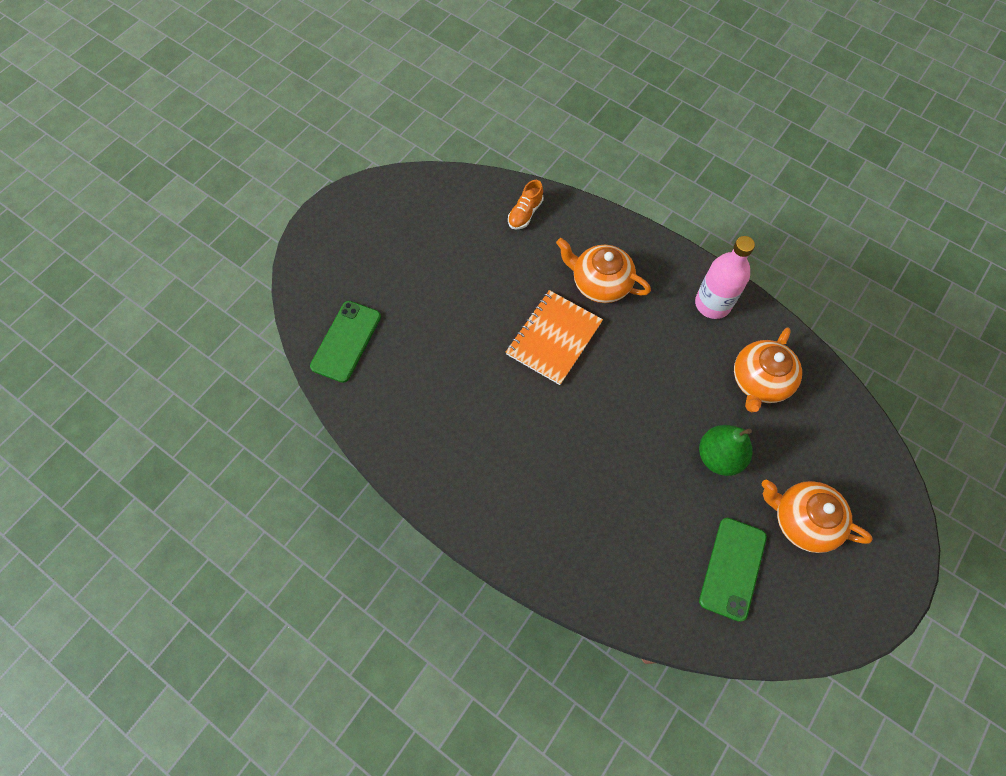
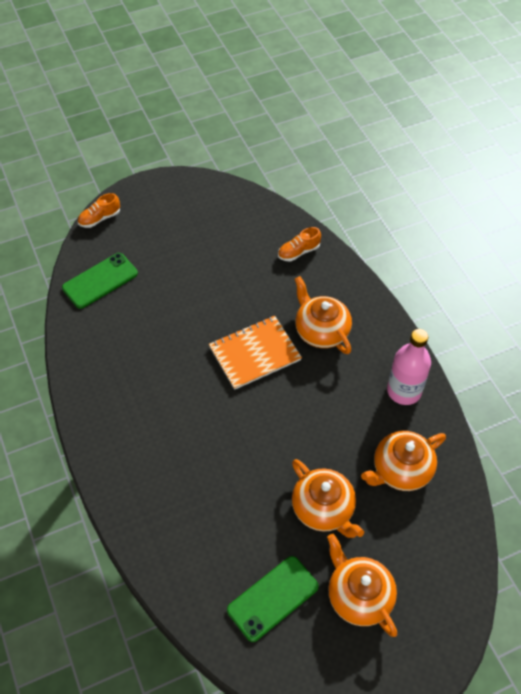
camera: 30 degrees right, 10 degrees down
(298, 274) = (100, 218): none -> orange shoe
(719, 457) = (323, 509): green pear -> orange teapot

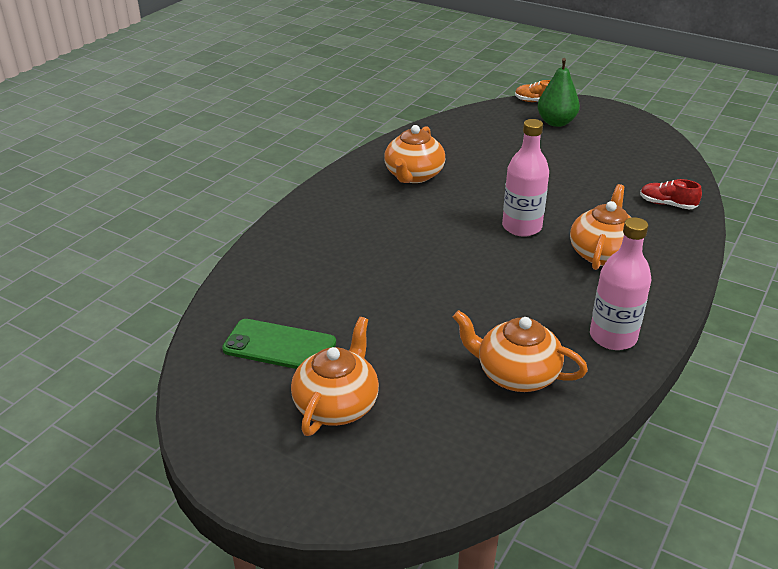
camera: 55 degrees right, 20 degrees down
(100, 281) = (480, 126): green phone -> none
(141, 230) = (556, 122): none -> green pear
(255, 353) = (521, 227): orange notebook -> pink bottle
(298, 252) = (667, 204): orange shoe -> red shoe
(323, 509) = (408, 339): orange teapot -> orange teapot (413, 175)

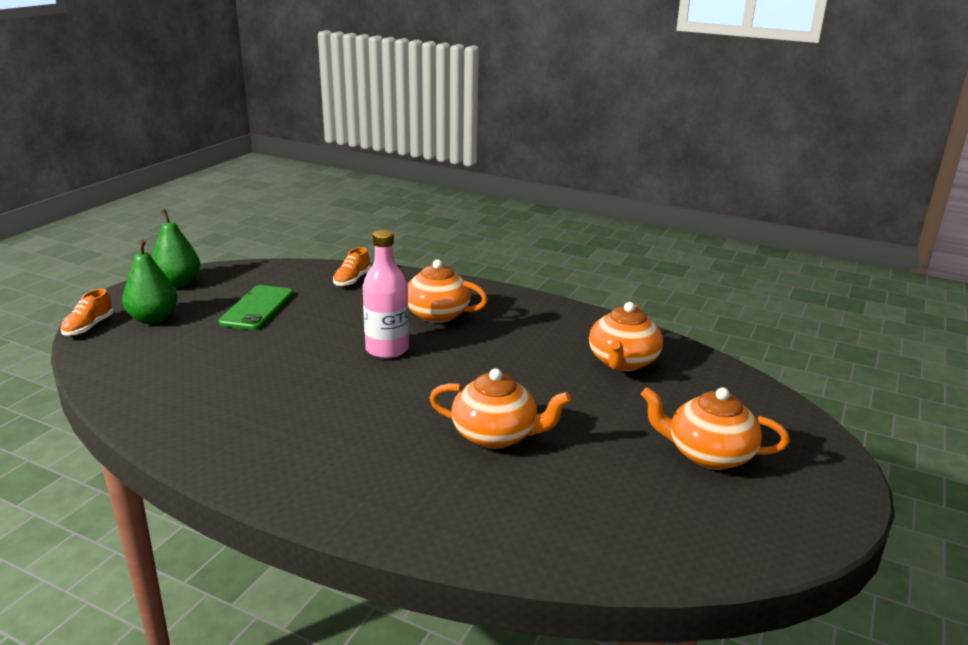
camera: 95 degrees left, 10 degrees down
(279, 346) = (636, 500): green phone -> green phone (257, 308)
(413, 175) = (255, 416): orange teapot -> orange teapot (496, 435)
(613, 337) = (557, 319): pink bottle -> none
(625, 123) = (178, 283): none -> green pear
(667, 204) = (352, 280): red shoe -> orange shoe

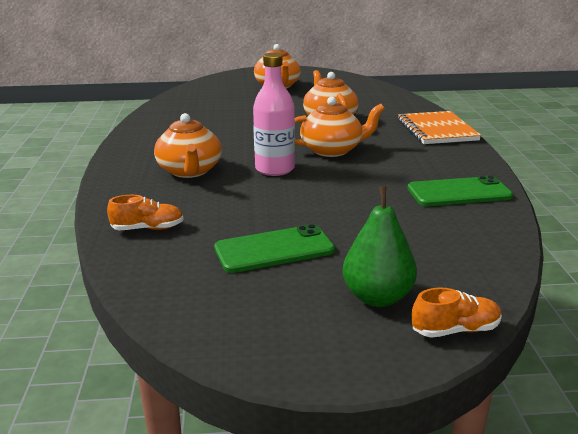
camera: 120 degrees left, 0 degrees up
(178, 283) = (275, 339): green pear -> none
(198, 418) = (459, 192): none -> green phone
(355, 503) = (437, 130): none -> orange notebook
(622, 362) = (201, 110): orange teapot -> orange teapot (332, 150)

